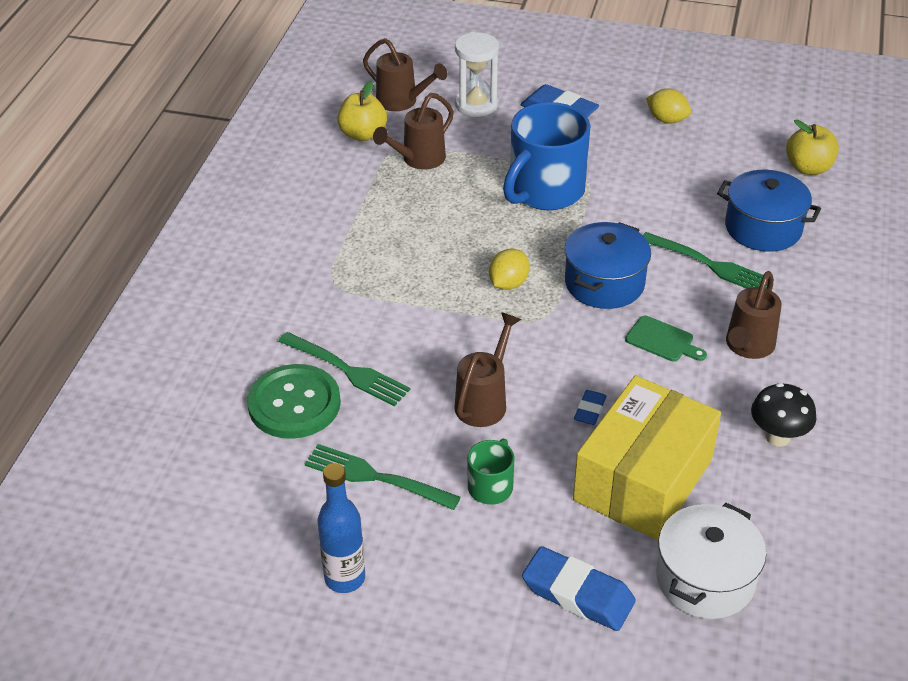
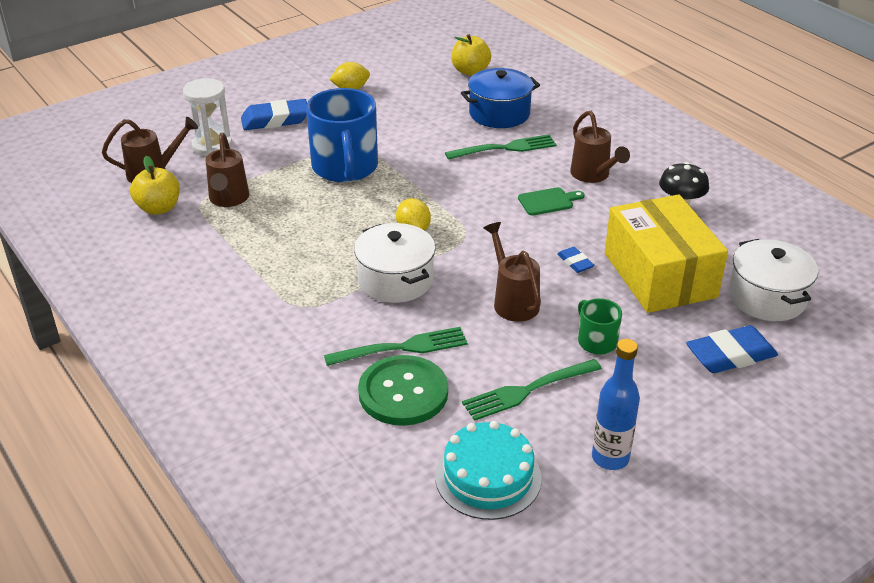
camera: 50 degrees left, 5 degrees down
(247, 512) = (488, 477): none -> turquoise cake
(428, 314) = (395, 280): none -> white pot
(604, 283) = (467, 194): blue pot -> none

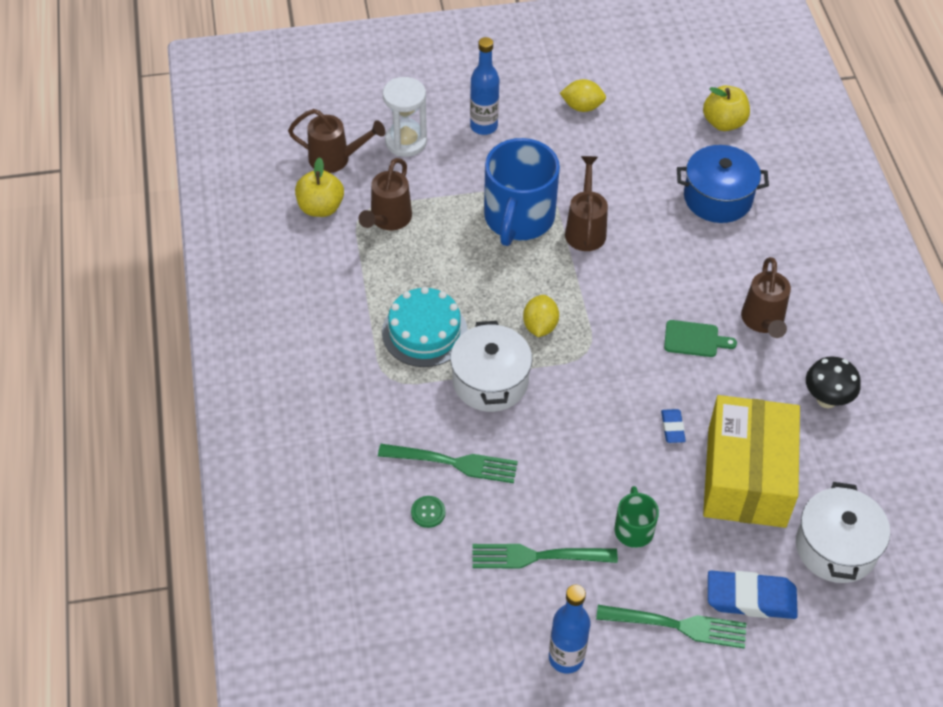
camera: 25 degrees right, 15 degrees up
(275, 120) = (483, 126): blue eraser -> blue bottle
(403, 392) = (428, 512): green button -> green button, size x0.40
(488, 477) = (450, 630): turquoise cake -> turquoise cake (424, 332)
(504, 148) = (693, 250): green fork -> green fork (676, 625)
(513, 301) = (584, 451): brown watering can -> brown watering can (585, 229)

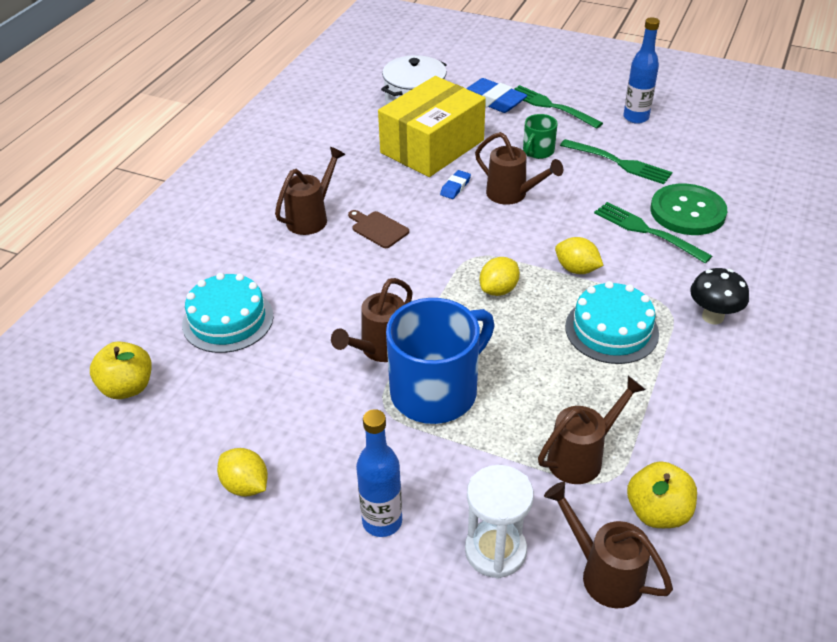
camera: 145 degrees left, 10 degrees down
(428, 512) = (687, 212): green button -> green button, size x2.48
(490, 381) = (576, 269): white pot -> yellow lemon
(611, 446) = (512, 195): none -> brown watering can
(694, 339) = (378, 229): green cutting board -> brown cutting board
(717, 198) = (228, 320): blue pot -> turquoise cake
(826, 399) = (327, 160): black mushroom -> black mushroom (712, 316)

